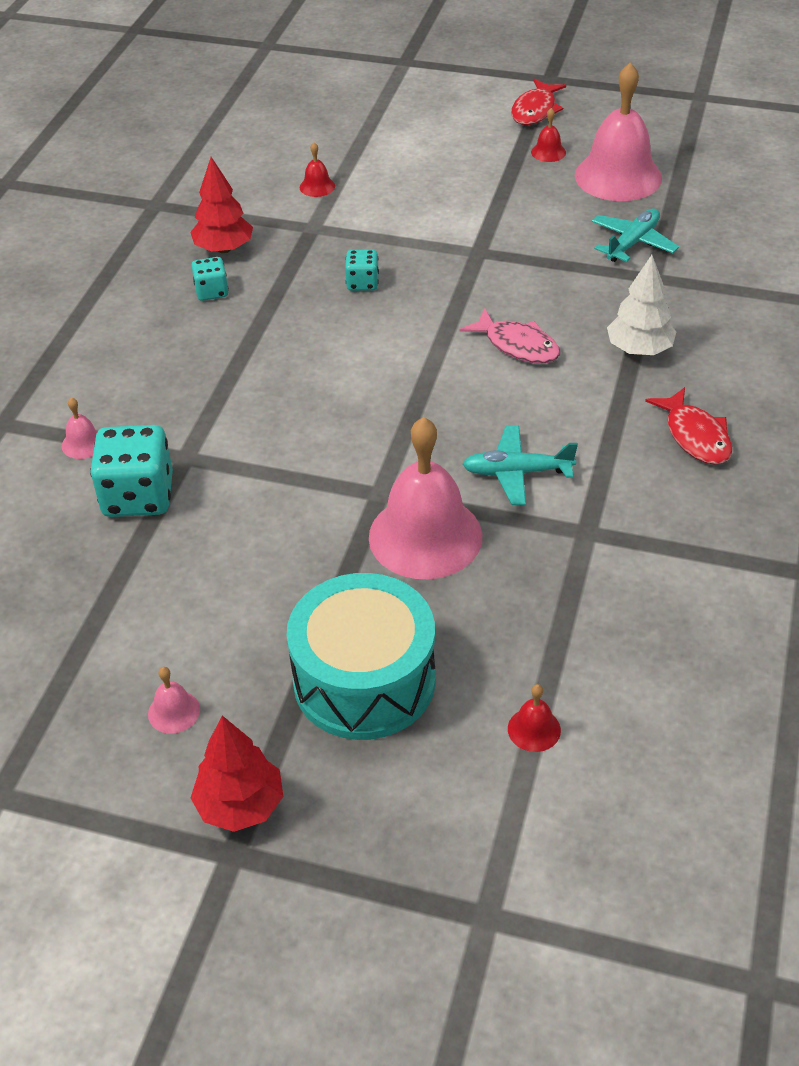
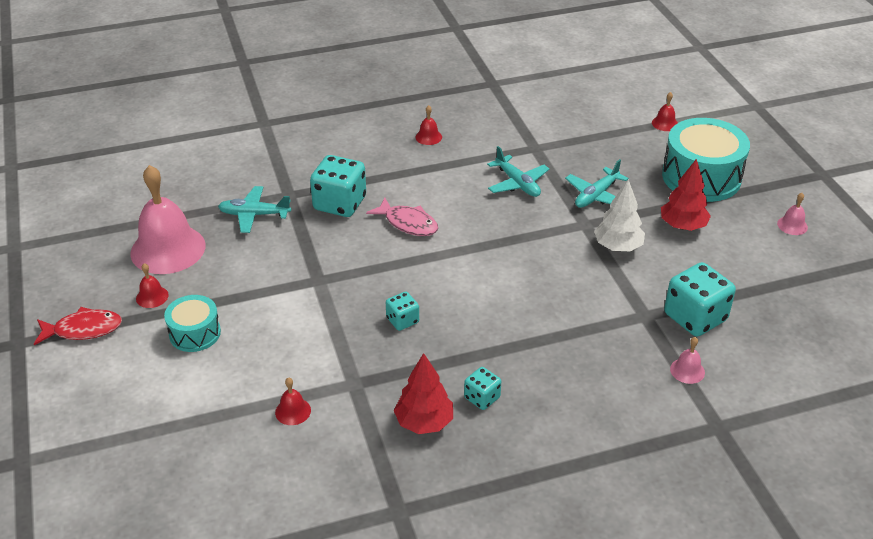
camera: 125 degrees left, 5 degrees down
(240, 805) = (802, 182): red tree -> red tree (682, 226)
(425, 536) = (596, 195): pink bell -> turquoise plane
(471, 163) = (195, 333): none -> turquoise drum
(517, 345) = (408, 223): pink fish -> pink fish turned 120 degrees clockwise
(602, 308) = (340, 203): none -> turquoise dice
(639, 349) = (370, 177): white tree -> white tree (617, 247)
(695, 436) = (428, 137): red fish -> red bell

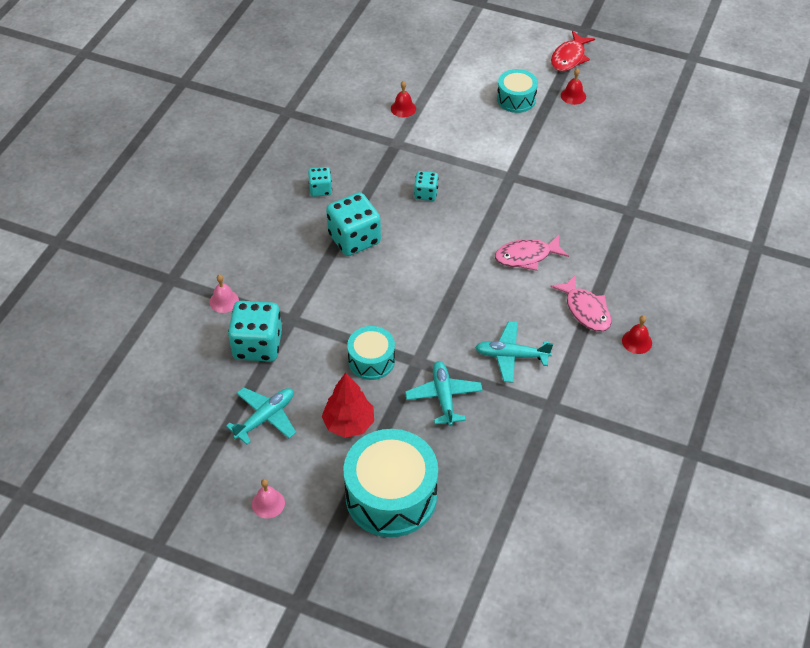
camera: 130 degrees right, 10 degrees up
(168, 249) = (620, 122): pink bell -> none
(254, 215) = (621, 180): turquoise plane -> turquoise plane (265, 418)
(340, 203) = (590, 232): turquoise dice -> turquoise dice (354, 239)
(424, 422) = (332, 154): red tree -> none
(428, 170) = (585, 310): none -> pink fish
(617, 247) = (371, 360): white tree -> turquoise drum
(665, 123) = (494, 542): red bell -> none

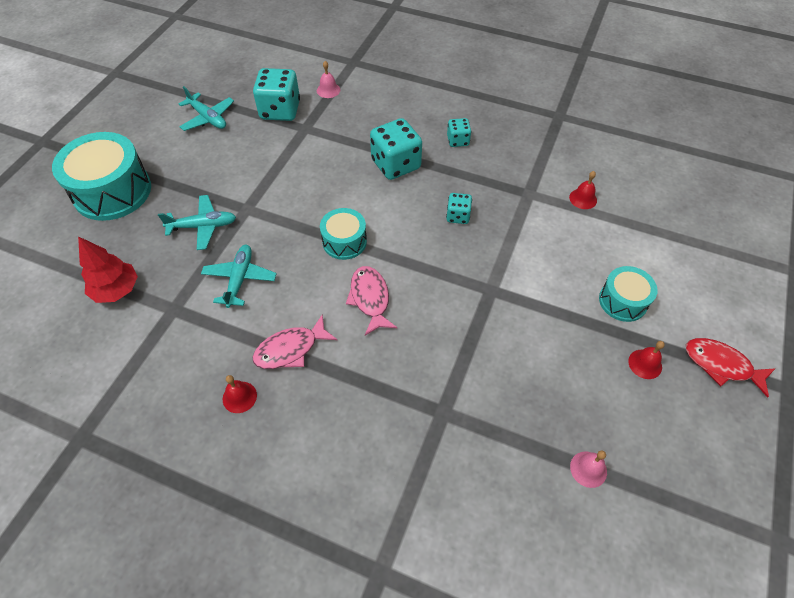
camera: 90 degrees right, 5 degrees up
(268, 503) = (130, 123): pink bell -> pink bell (588, 469)
(349, 424) = (190, 165): red tree -> red tree (117, 290)
(371, 360) = (252, 178): turquoise drum -> turquoise drum (344, 241)

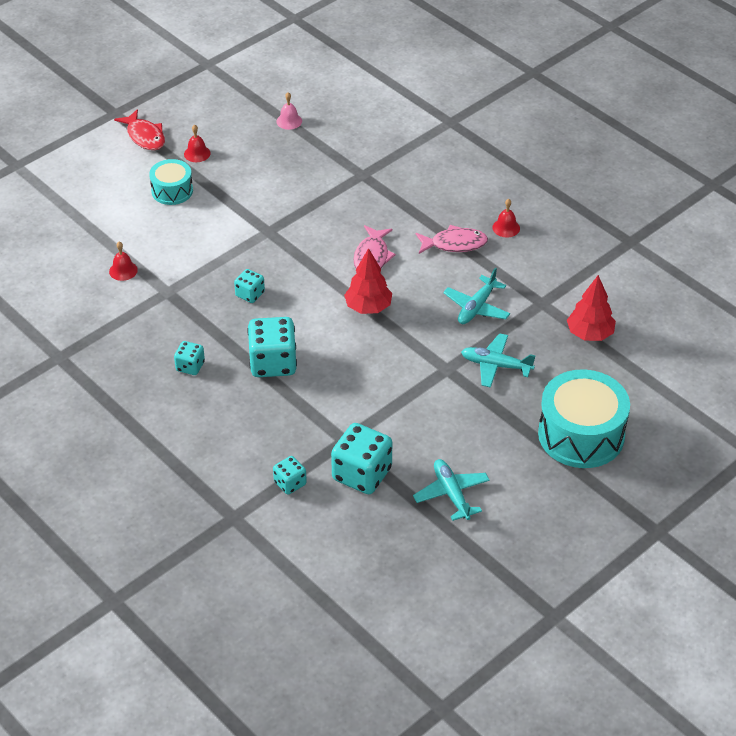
camera: 155 degrees left, 10 degrees down
(328, 90) = (290, 483): pink bell -> turquoise dice
(344, 241) = (368, 307): turquoise drum -> red tree

